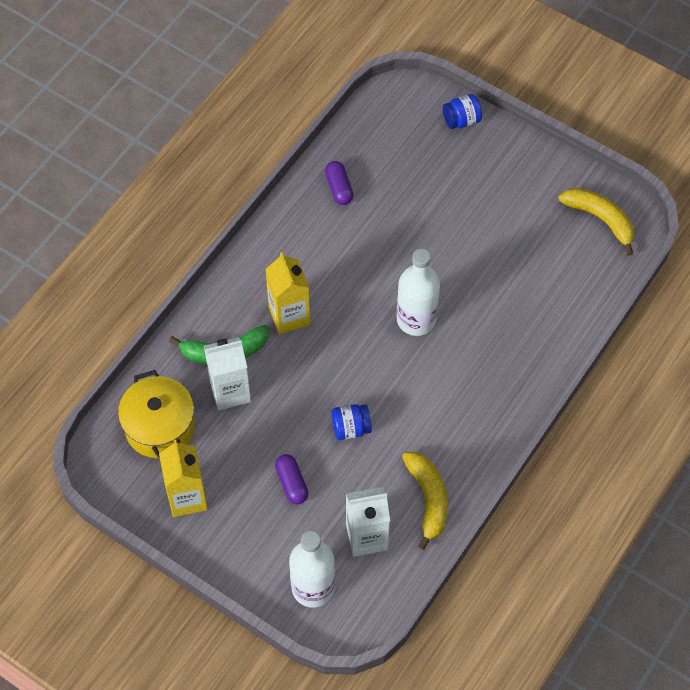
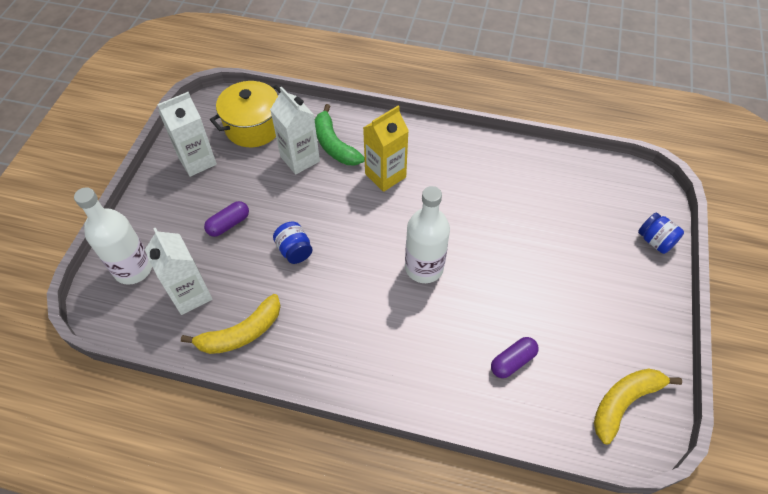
camera: 70 degrees right, 5 degrees down
(187, 497) = (197, 161): yellow carton -> white carton
(339, 188) = (525, 172): purple capsule -> purple capsule (512, 361)
(600, 219) = (624, 402): yellow banana -> yellow banana turned 150 degrees counterclockwise

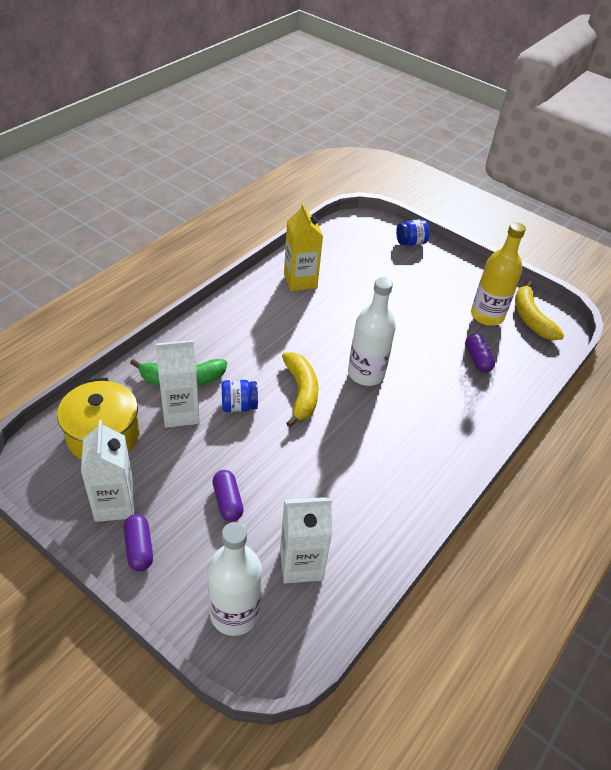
camera: 70 degrees left, 10 degrees down
(166, 191) = (139, 548): none -> purple capsule
(241, 333) = (370, 532): yellow banana -> yellow banana (301, 392)
(294, 250) = (295, 457): blue jar -> blue jar (239, 406)
(385, 175) = (248, 358): yellow carton -> yellow carton (300, 280)
(591, 352) = (487, 315): none -> yellow bottle

